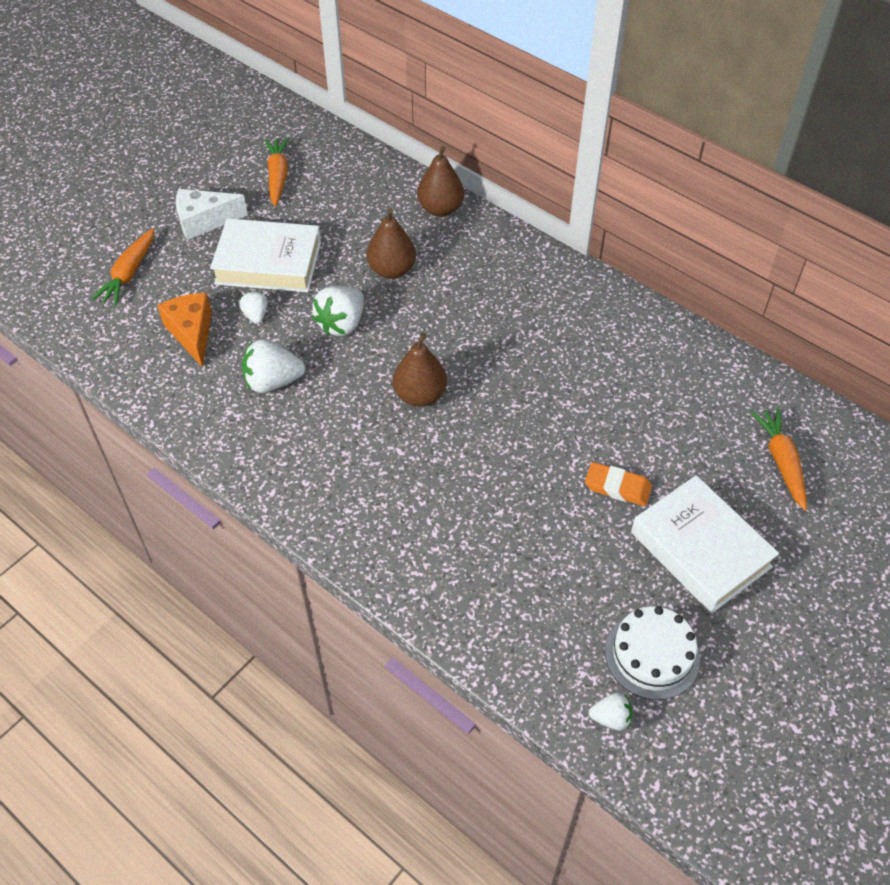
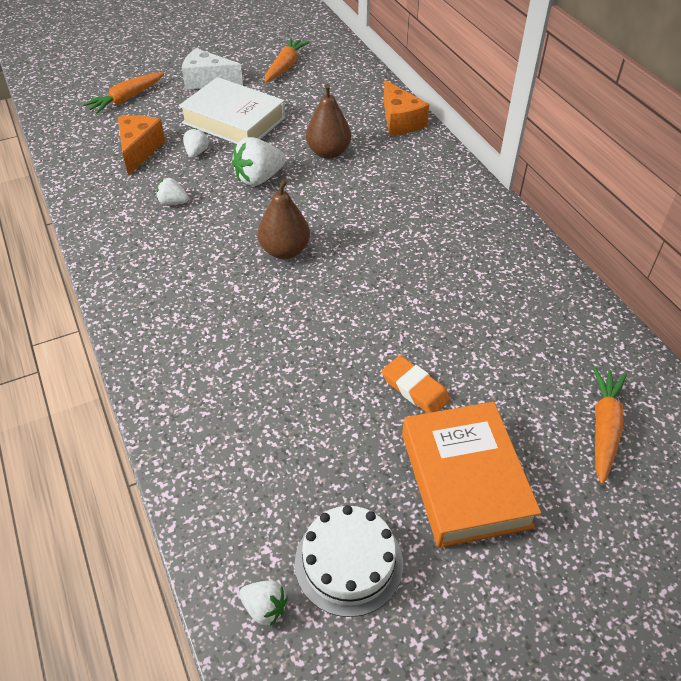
camera: 25 degrees right, 5 degrees down
(273, 381) = (173, 202): white strawberry -> white strawberry, size x0.56
(440, 209) = (400, 121): brown pear -> orange cheese
(700, 549) = (464, 479): white book -> orange book

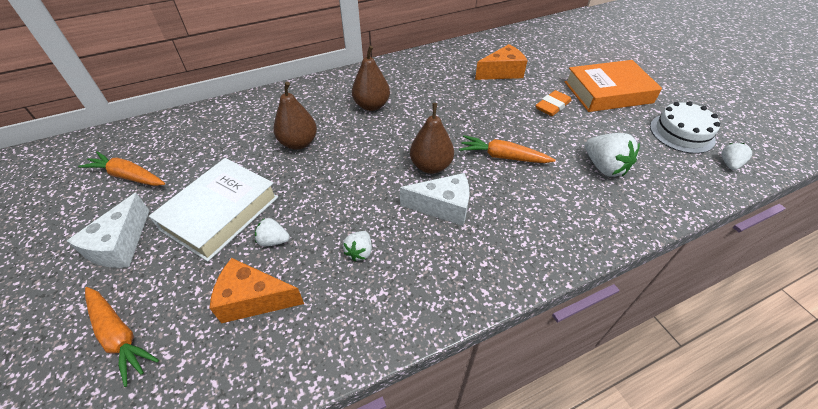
camera: 90 degrees left, 0 degrees up
(220, 258) = (443, 207): none -> white cheese
(259, 178) = (329, 187): white strawberry -> white strawberry (604, 167)
(400, 121) = (264, 102): orange cheese -> orange cheese (502, 72)
(400, 201) = (372, 105): none -> brown pear
(604, 427) = (555, 50): orange carrot -> orange carrot (503, 157)

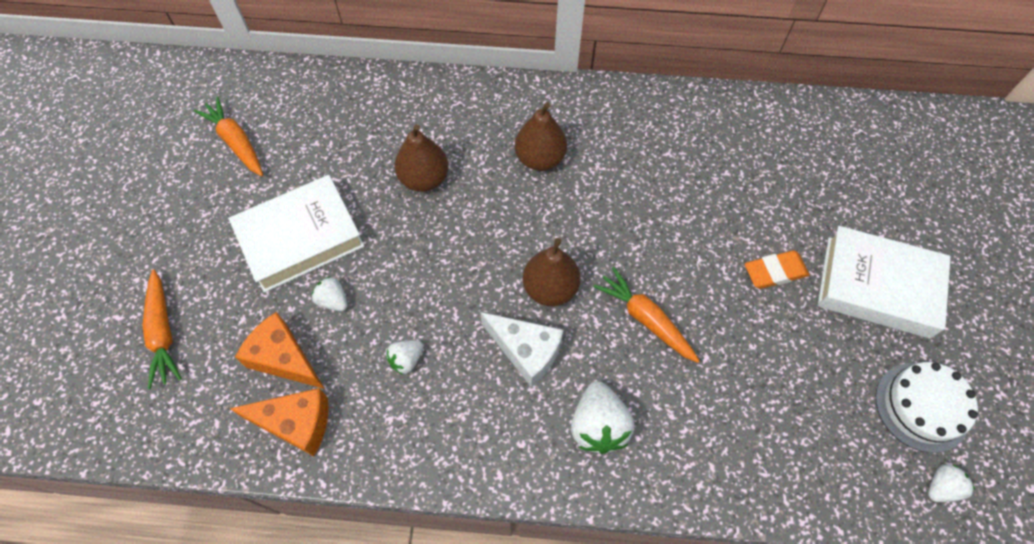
camera: 30 degrees right, 15 degrees up
(121, 245) = (199, 231): white cheese -> none
(502, 72) = (751, 179): orange cheese -> orange cheese (296, 423)
(604, 167) = (761, 400): white strawberry -> white strawberry (598, 425)
(608, 92) = (877, 287): orange book -> white book

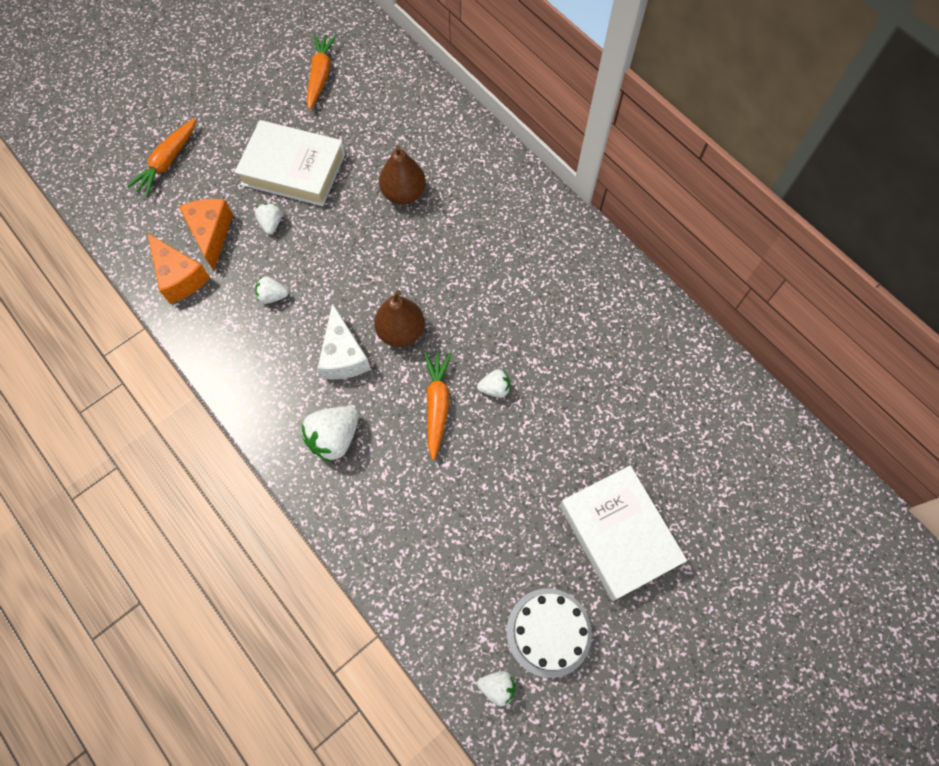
camera: 45 degrees right, 5 degrees up
(540, 159) = (491, 243): brown pear -> none
(672, 265) = (495, 388): none -> white strawberry
(775, 272) = (558, 457): orange eraser -> none

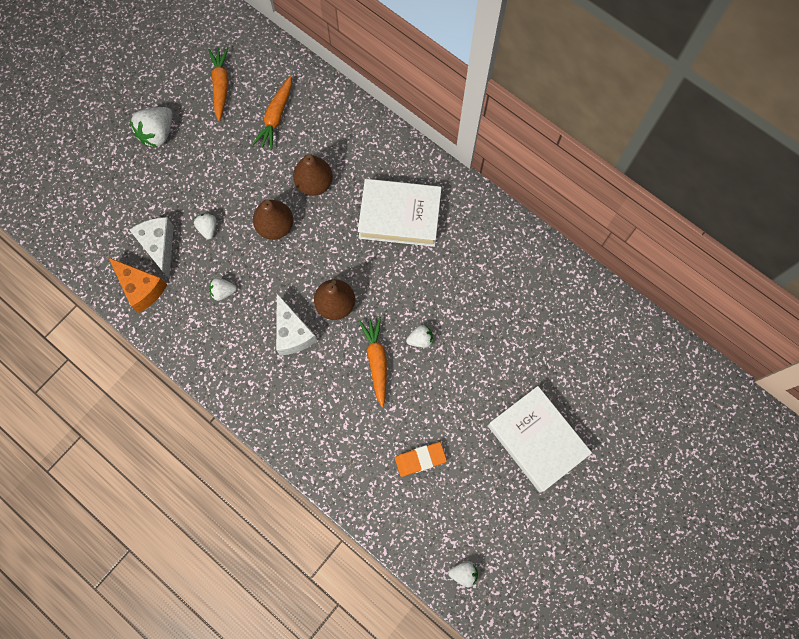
camera: 10 degrees left, 5 degrees up
(167, 162) = (106, 187): orange carrot -> orange carrot (276, 117)
(211, 234) = (159, 246): orange cheese -> white cheese
(293, 169) = (216, 176): white book -> white book (399, 216)
(334, 438) = (299, 402): white strawberry -> white strawberry (158, 134)
(349, 233) = (275, 226): none -> brown pear
(468, 532) = (420, 459): none -> orange eraser
(549, 632) = (495, 525): white cake -> none

